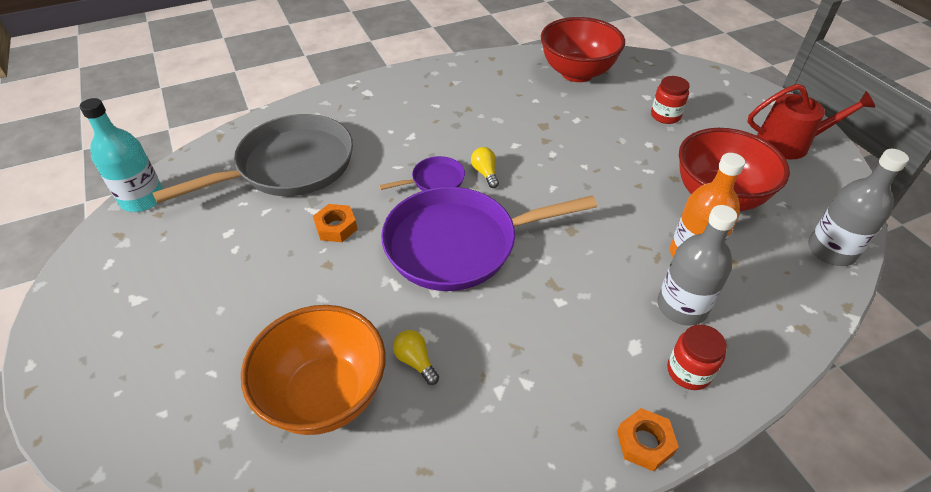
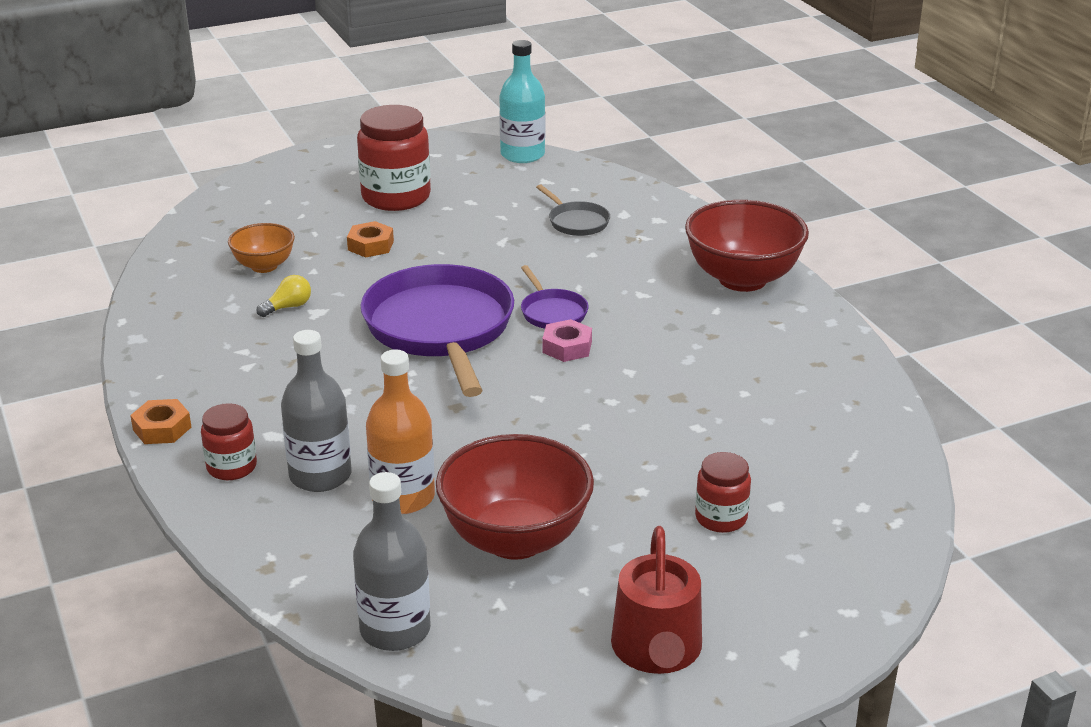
camera: 90 degrees right, 15 degrees down
(197, 290) = (396, 197): none -> red jar
(289, 166) = (576, 222): grey pan -> grey pan, size x0.45
(325, 395) = (264, 266): orange bowl -> orange bowl, size x0.55
(336, 227) = (473, 256): orange nut -> orange nut (370, 245)
(485, 173) = (567, 347): yellow light bulb -> pink nut
(577, 73) = (834, 437): red bowl -> red bowl (742, 279)

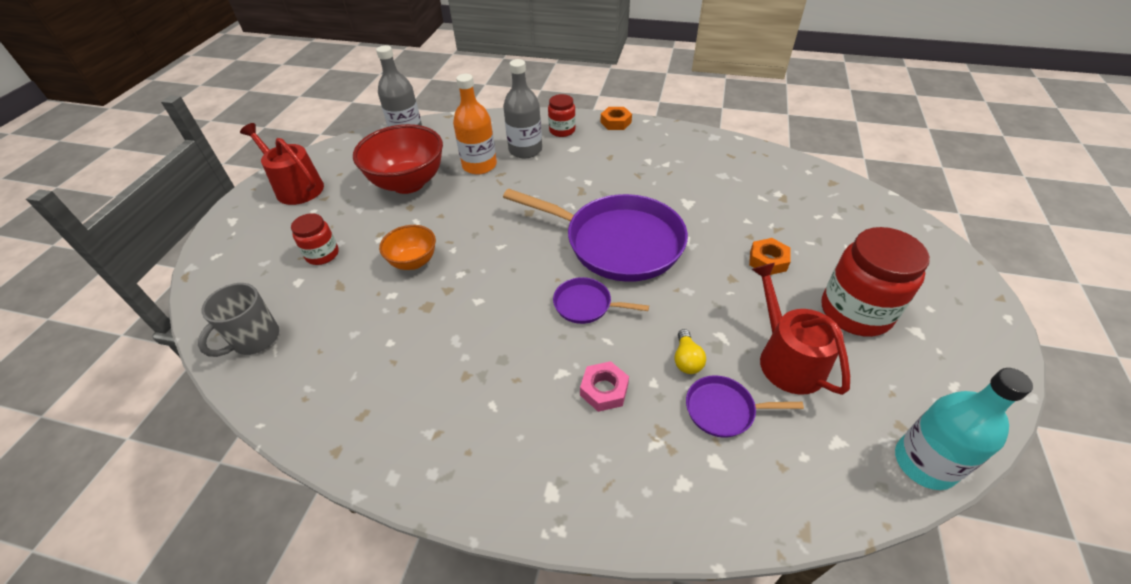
camera: 130 degrees right, 15 degrees up
(264, 266) = (770, 203): orange bowl -> orange bowl (413, 262)
(288, 307) = (704, 194): yellow light bulb -> yellow light bulb (686, 360)
(490, 211) = (787, 359): none -> red watering can
(567, 347) = (536, 287): pink nut -> pink nut (604, 390)
(576, 222) = (724, 410): grey pan -> purple pan
(742, 279) = (516, 465): red bowl -> none
(866, 476) = (255, 339): none -> grey mug

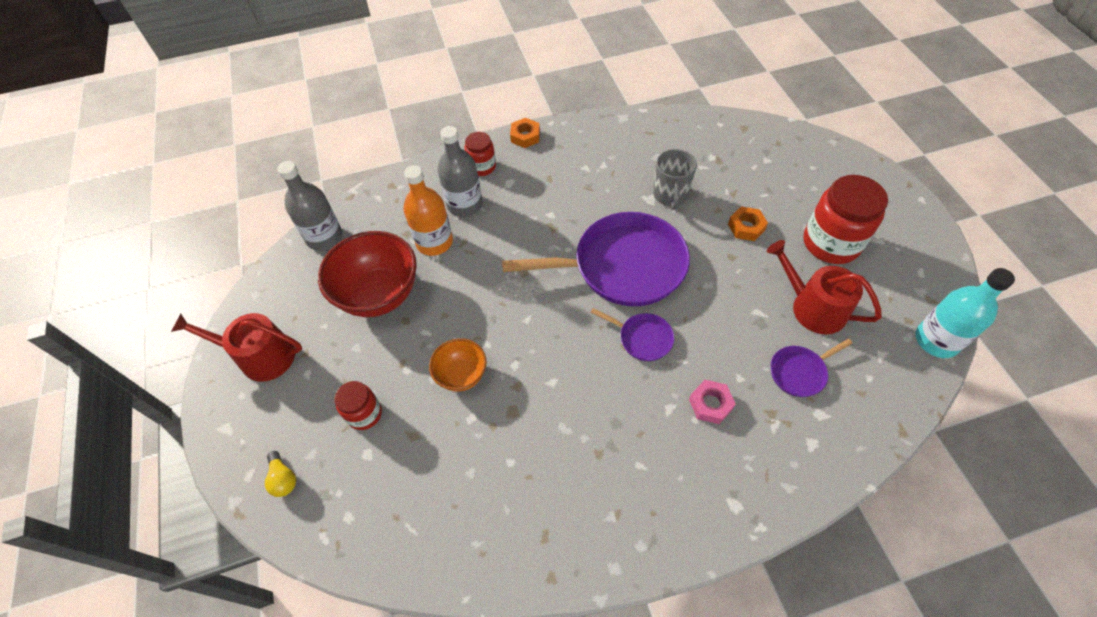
camera: 30 degrees left, 10 degrees up
(255, 339) = (382, 531): grey mug -> grey mug (670, 195)
(586, 305) = (642, 338): purple pan -> purple pan turned 135 degrees counterclockwise
(686, 360) = (748, 346): yellow light bulb -> yellow light bulb (283, 479)

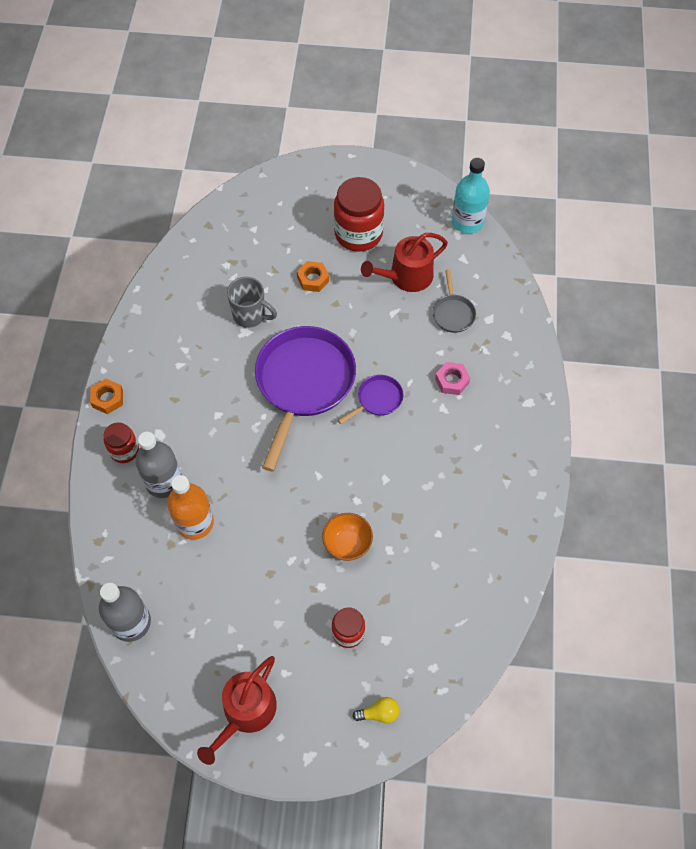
camera: 70 degrees left, 5 degrees up
(379, 295) = (230, 588): red bowl -> none
(799, 372) = (453, 313): purple pan -> grey pan

